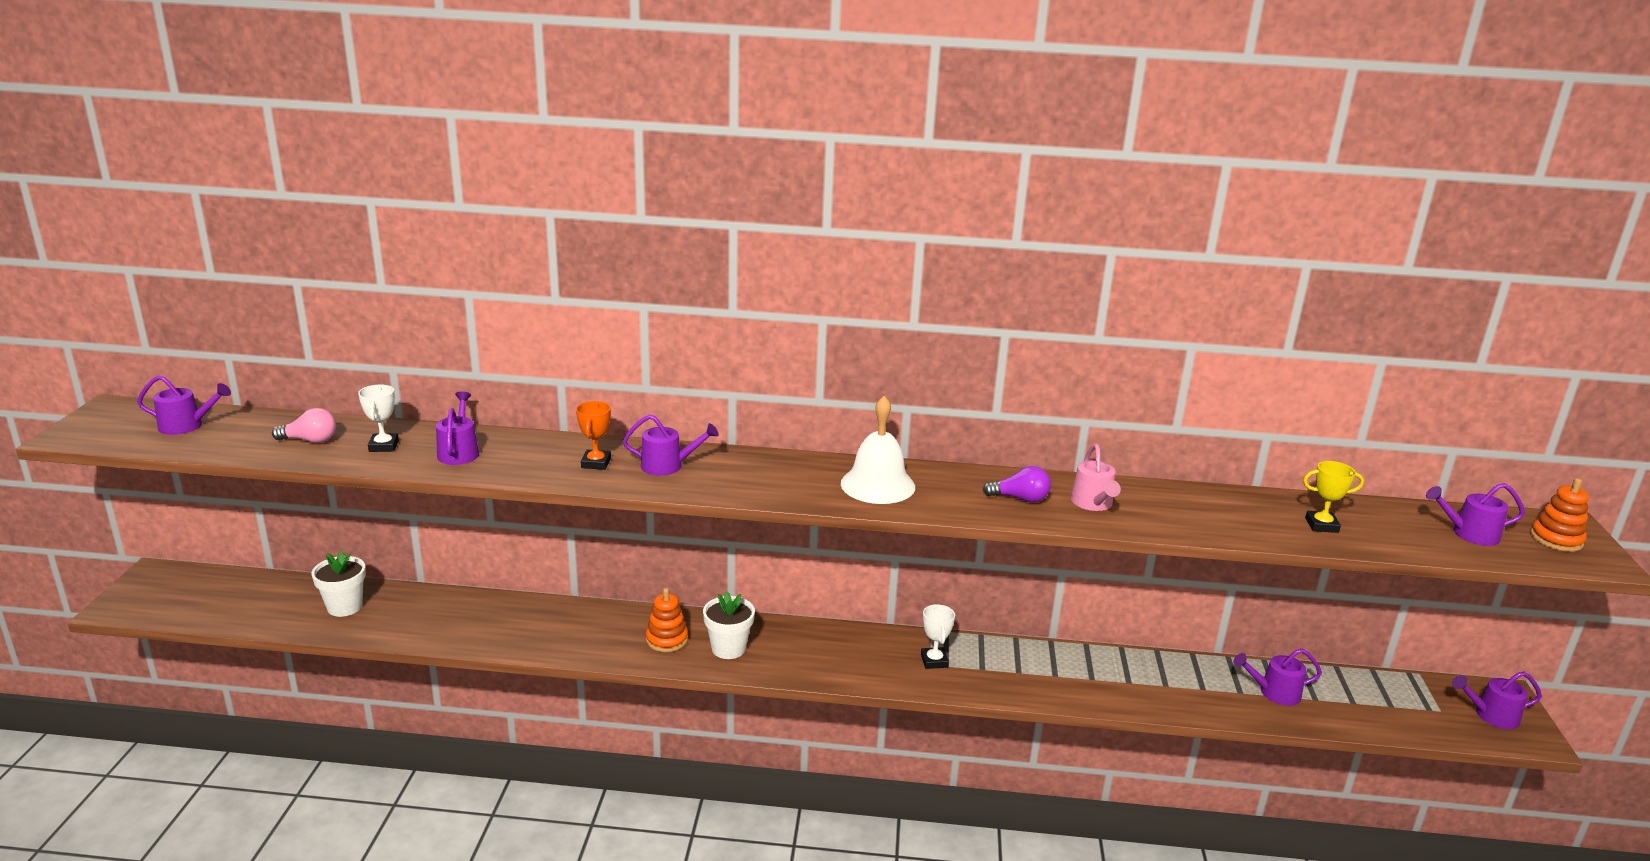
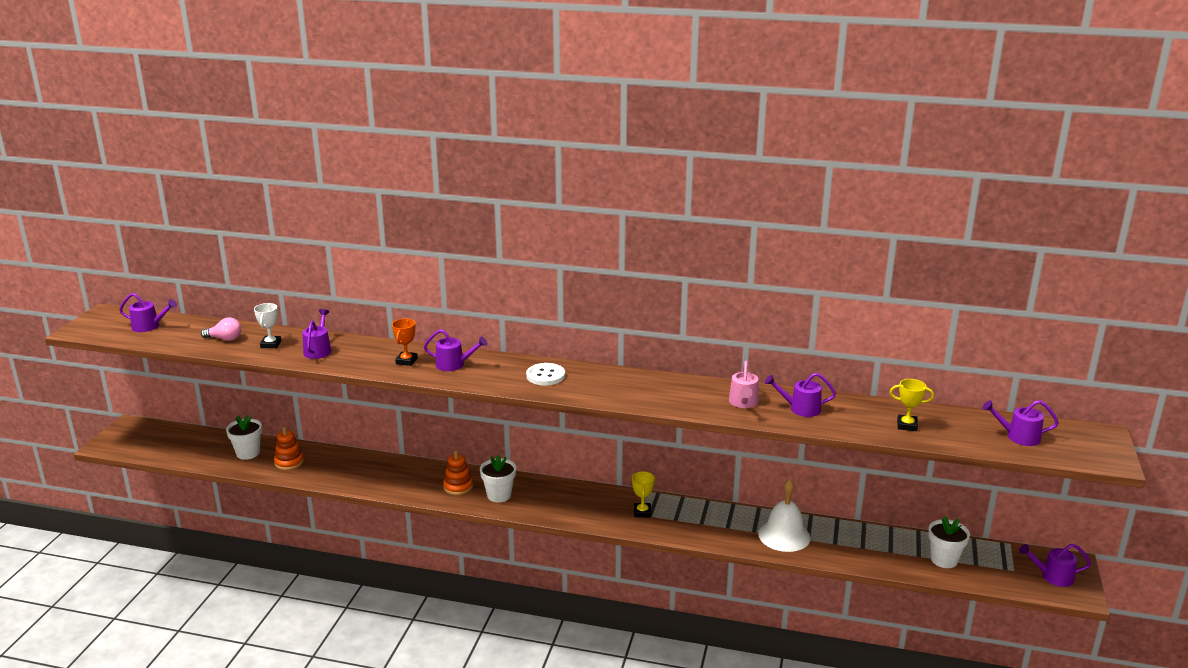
camera: 10 degrees right, 0 degrees up
(805, 476) = (545, 376): none -> white button
(878, 485) = (594, 383): white bell -> white bell (784, 535)
(934, 661) = (642, 512): white trophy -> yellow trophy
(1020, 499) = (692, 397): purple light bulb -> none
(1274, 692) = (888, 549): purple watering can -> purple watering can (800, 408)
(1349, 702) = (944, 560): none -> white flower pot
(1556, 539) = (1085, 444): orange stacking toy -> orange stacking toy (289, 462)

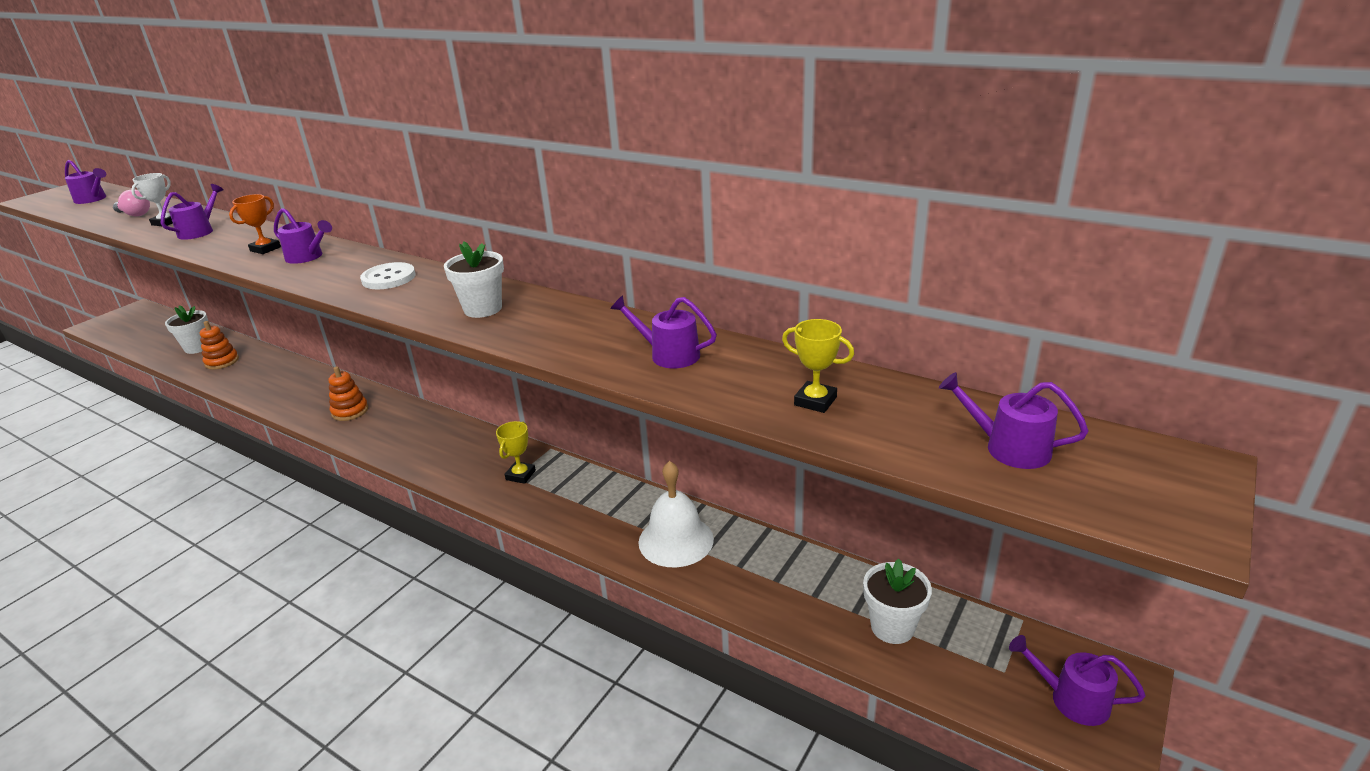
camera: 20 degrees right, 5 degrees up
(499, 495) = (382, 427): white flower pot -> white flower pot (483, 309)
(743, 403) = (595, 337): pink watering can -> none

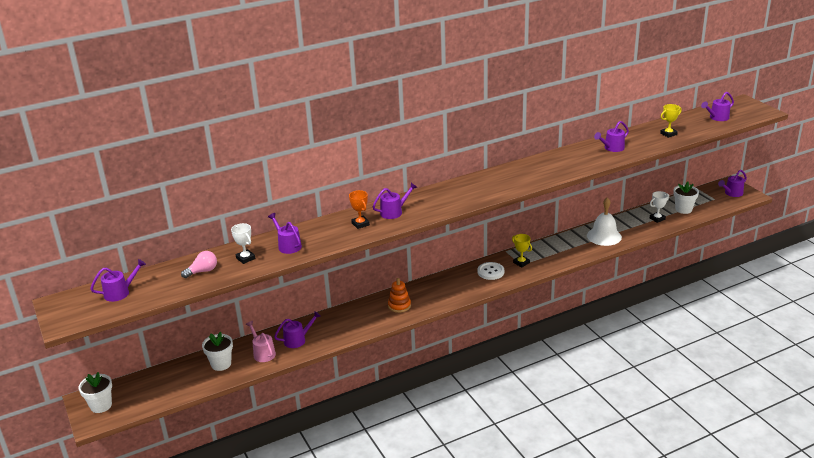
camera: 60 degrees left, 0 degrees up
(222, 362) = (263, 353): orange stacking toy -> pink watering can
(253, 372) = (297, 340): none -> purple watering can
(388, 278) = (458, 192): white button -> white button (490, 272)
(483, 309) = (527, 175): white flower pot -> white flower pot (101, 405)
(809, 595) = (657, 219): none -> white trophy

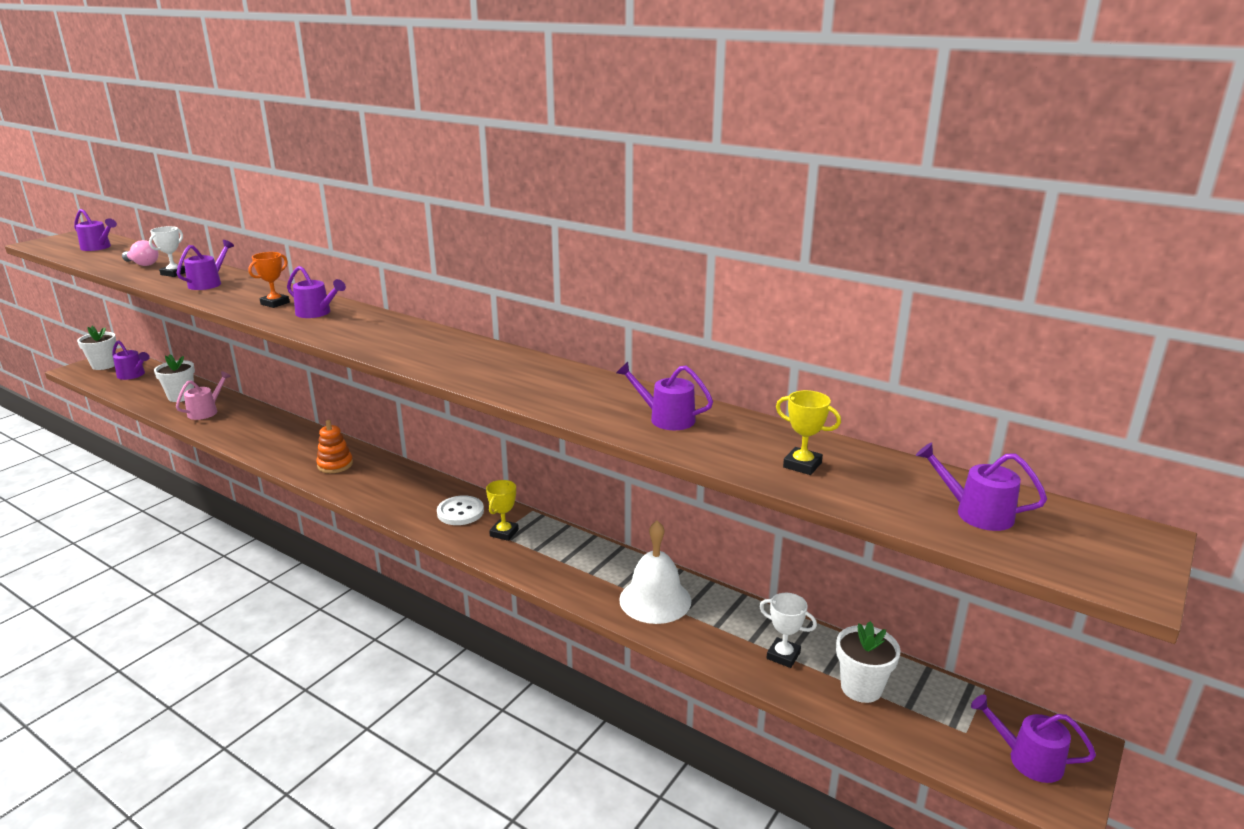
camera: 60 degrees right, 5 degrees down
(297, 340) = (237, 423): purple watering can -> purple watering can (133, 375)

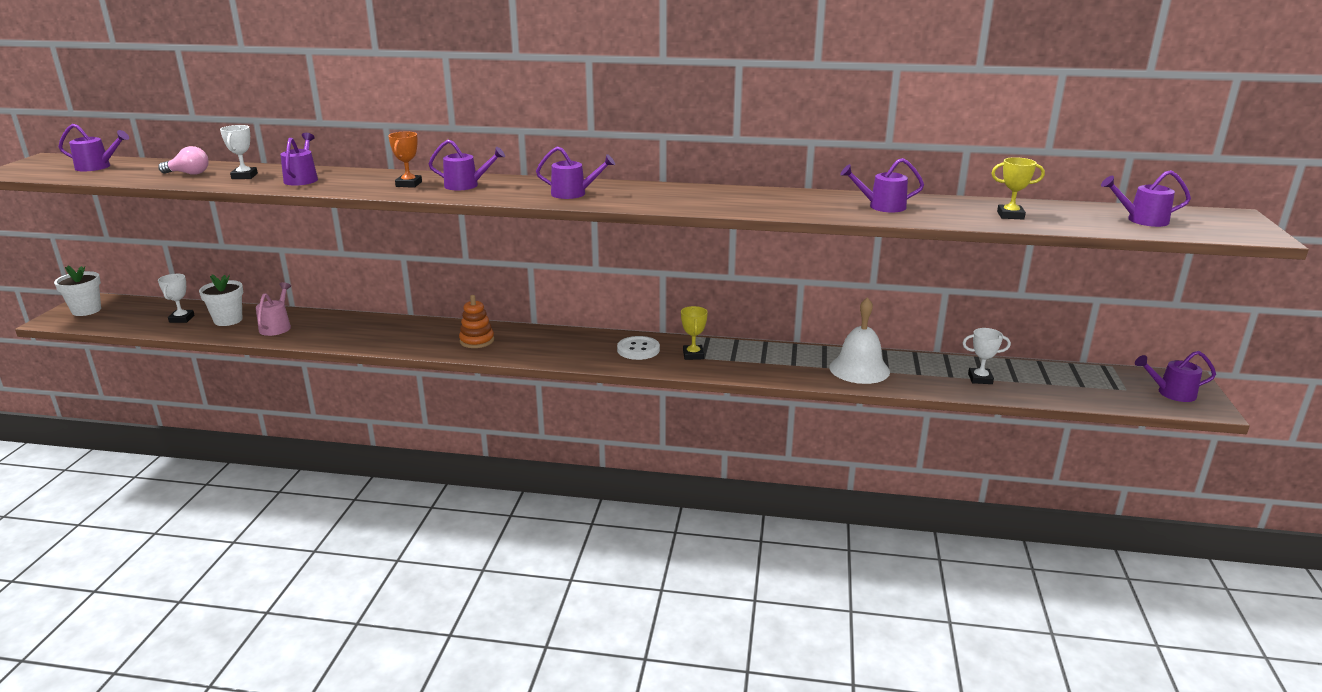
camera: 25 degrees left, 0 degrees up
(133, 375) = (139, 312): purple watering can -> purple watering can (573, 193)
(153, 388) = (182, 319): none -> white trophy
(861, 688) = (1045, 383): white flower pot -> none

